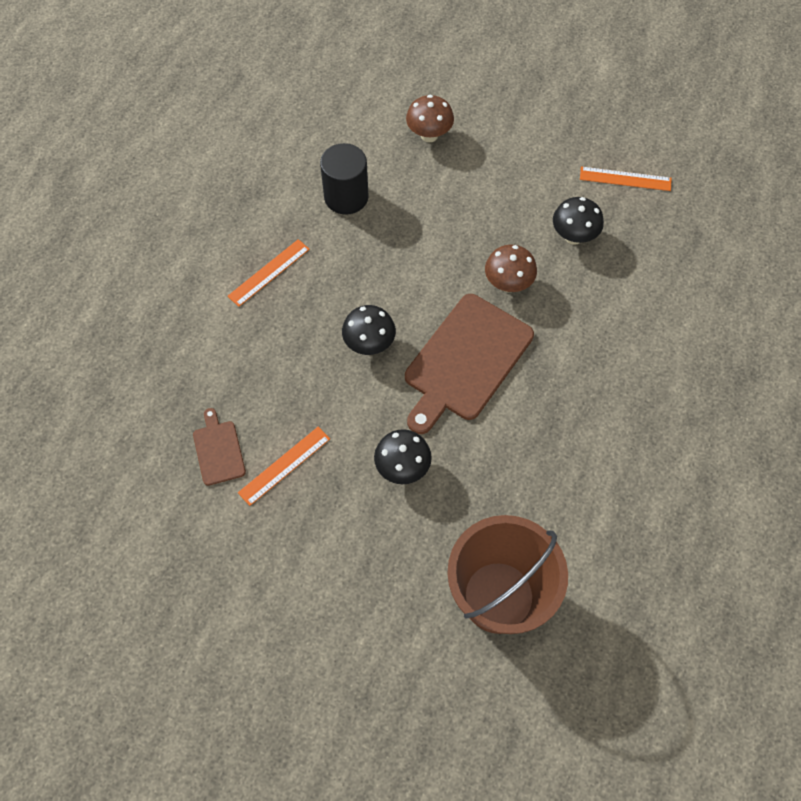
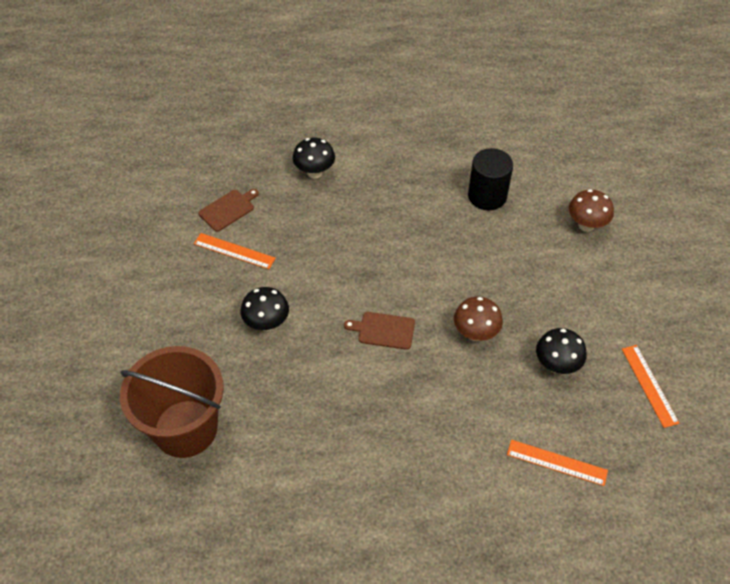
camera: 65 degrees right, 10 degrees down
(269, 272) = (388, 178): orange ruler -> orange ruler (557, 462)
(369, 344) = (362, 262): black mushroom -> black mushroom (314, 172)
(466, 361) = (383, 330): brown cutting board -> brown cutting board, size x0.48

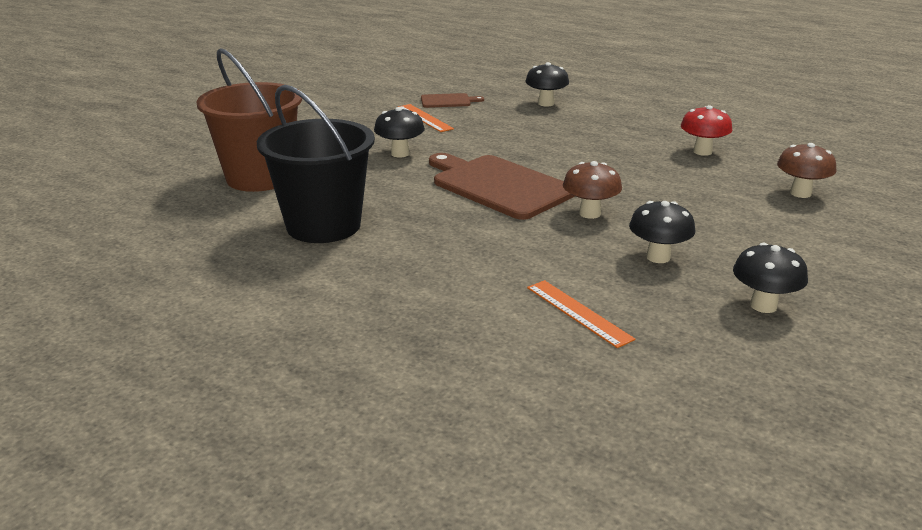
camera: 35 degrees right, 25 degrees down
(305, 466) = (323, 226): none -> black bucket
(383, 330) = (498, 186): brown cutting board -> brown cutting board, size x2.08
(487, 196) = (702, 152): black cylinder -> red mushroom
(649, 385) = (763, 306): orange ruler -> black mushroom

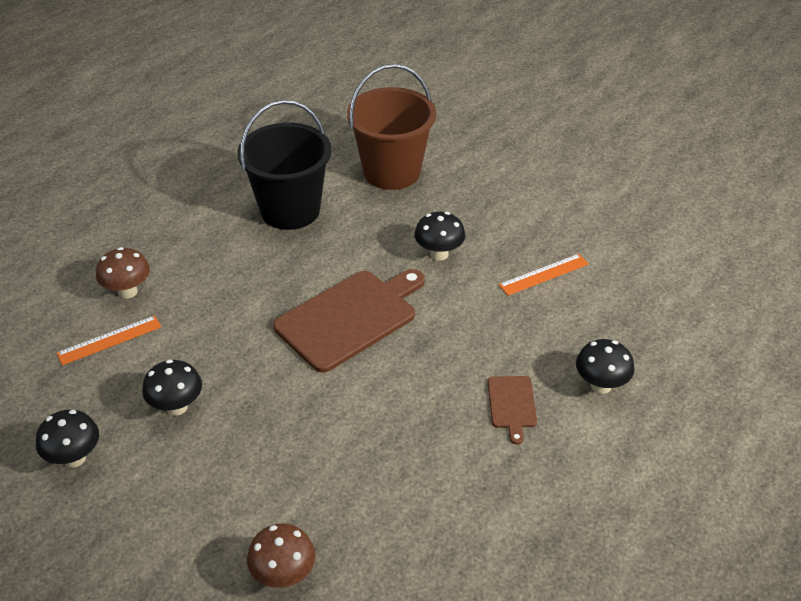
camera: 95 degrees right, 15 degrees up
(448, 101) = (604, 296): brown cutting board -> brown cutting board (512, 405)
(590, 213) = (274, 375): brown mushroom -> brown mushroom (128, 291)
(702, 152) = (422, 512): red mushroom -> none

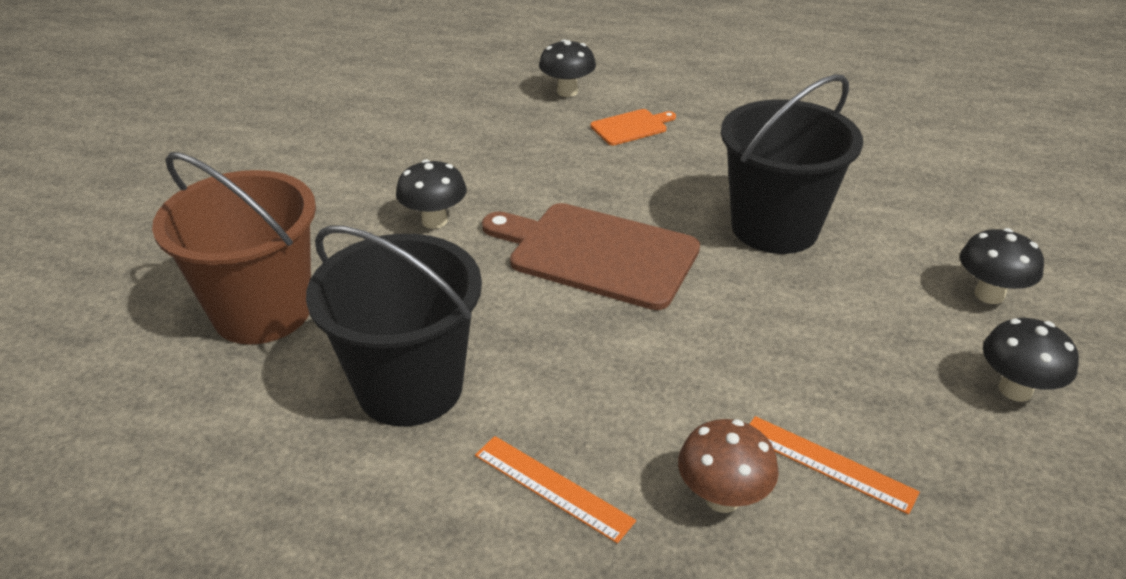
camera: 115 degrees left, 5 degrees down
(176, 407) = (856, 337): black mushroom -> black mushroom (989, 295)
(284, 575) = (939, 190): brown mushroom -> none
(312, 427) = (774, 228): none -> black bucket
(512, 405) = (631, 127): brown cutting board -> orange cutting board
(544, 274) = (428, 146): orange ruler -> orange ruler (552, 487)

